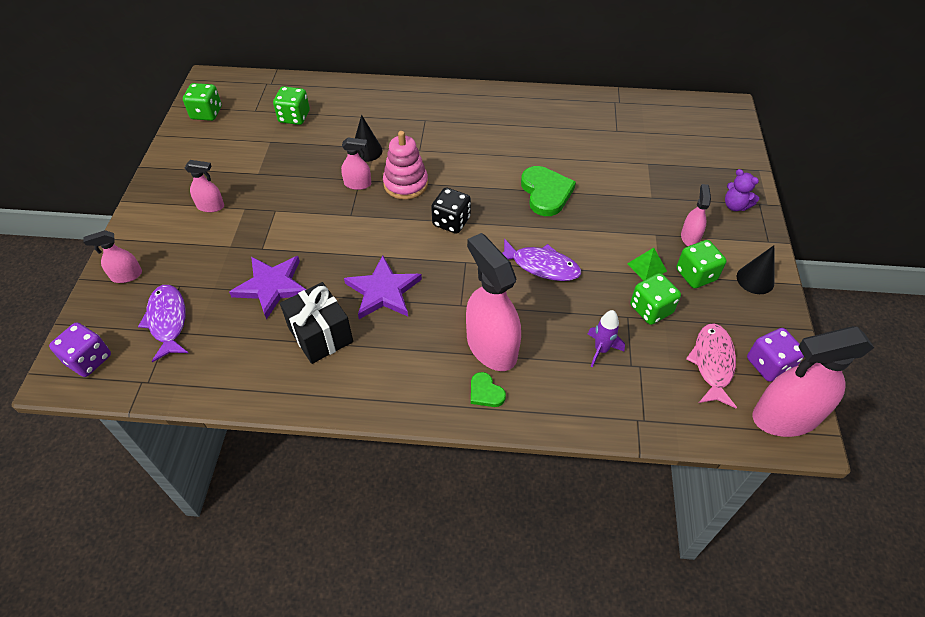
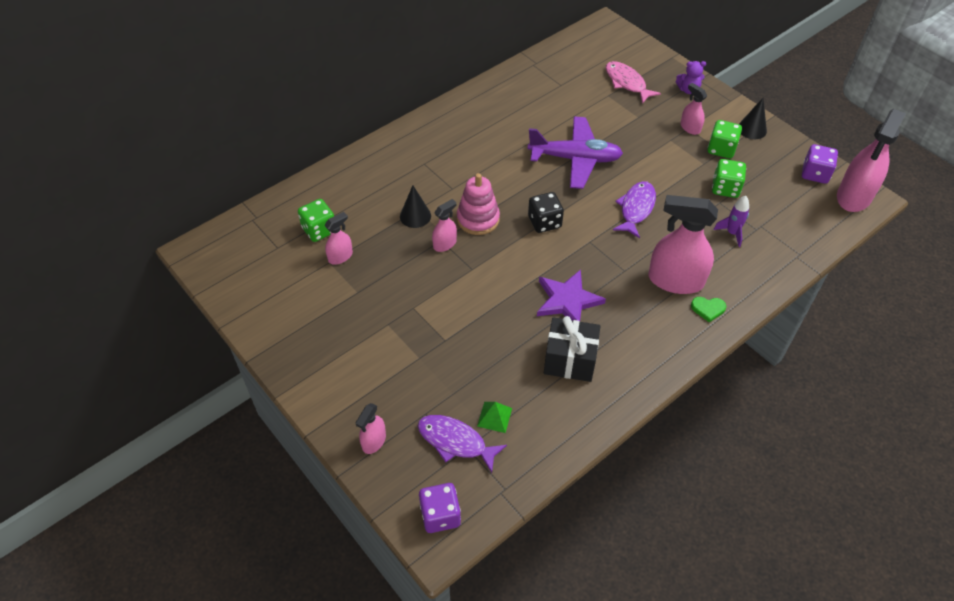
camera: 45 degrees left, 0 degrees up
(206, 113) = (238, 279): green dice -> none
(211, 206) = (359, 343): pink spray bottle -> pink spray bottle (340, 256)
(272, 286) = (492, 358): purple star -> none
(541, 266) = (636, 209): purple fish -> purple fish turned 45 degrees counterclockwise
(546, 193) = (575, 159): green heart -> purple plane
(647, 267) = (691, 164): green pyramid -> green pyramid (494, 417)
(712, 363) = (791, 195): pink fish -> pink fish (627, 83)

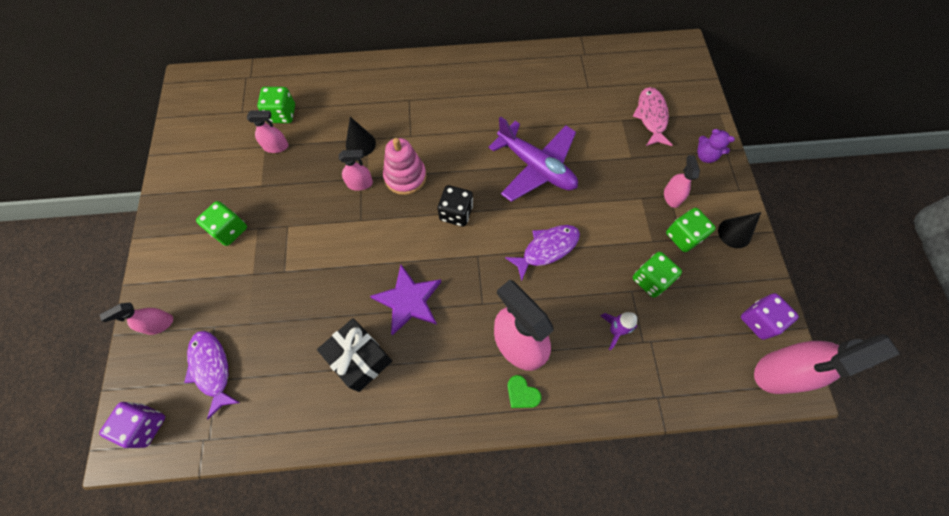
camera: 35 degrees right, 15 degrees up
(364, 339) = (229, 230): none -> green dice
(494, 417) = (258, 368): green pyramid -> none

